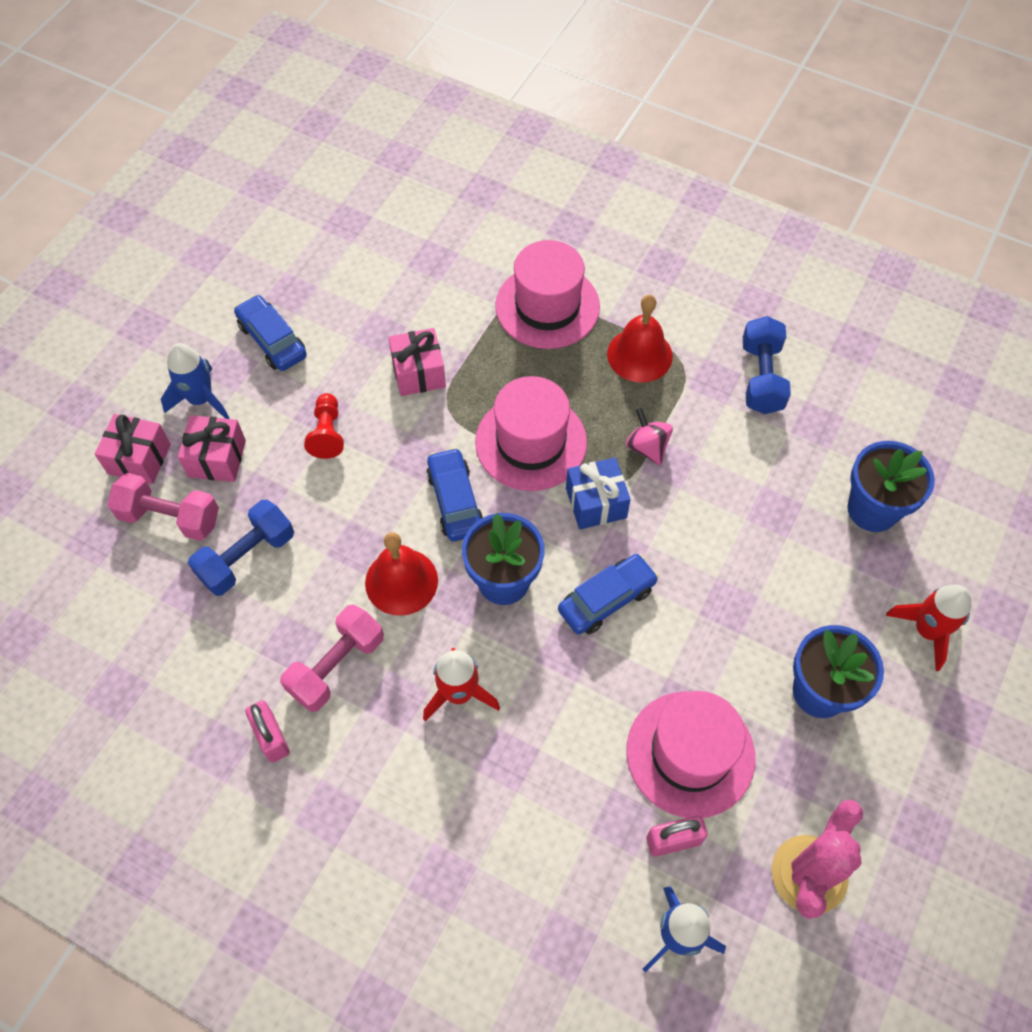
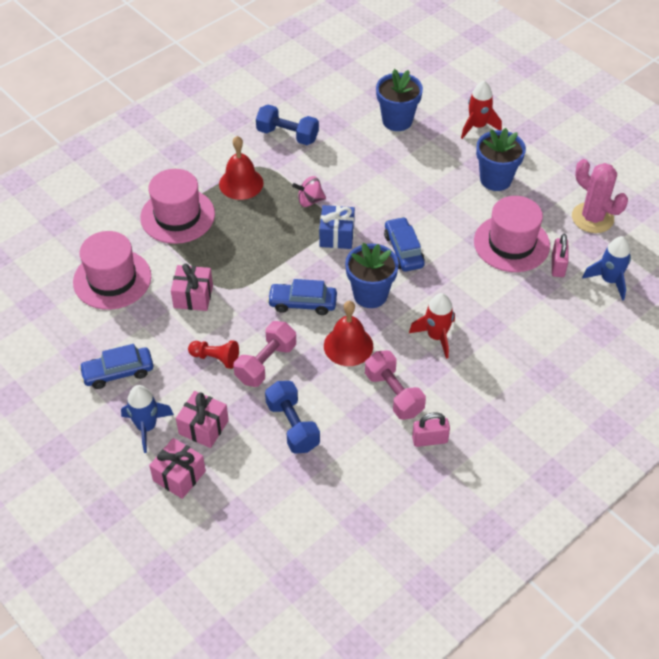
camera: 70 degrees left, 10 degrees down
(170, 517) = (239, 465): pink dumbbell -> pink dumbbell (266, 363)
(531, 442) = (278, 254): pink hat -> pink hat (112, 279)

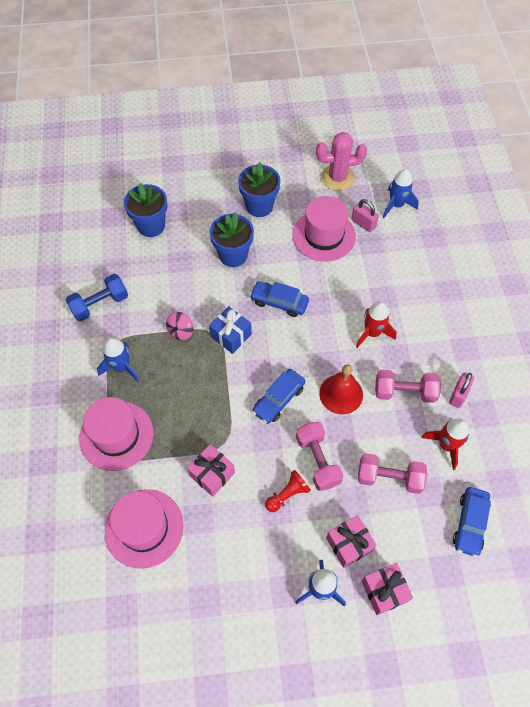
camera: 55 degrees left, 10 degrees up
(118, 372) = (248, 580): blue car -> blue car (470, 523)
(241, 183) = (122, 367): red bell -> blue rocket
(292, 426) = (389, 478): blue dumbbell -> pink dumbbell
(370, 294) = (304, 349): blue flower pot -> blue flower pot (233, 255)
(477, 126) = (201, 184): red rocket -> red rocket (446, 445)

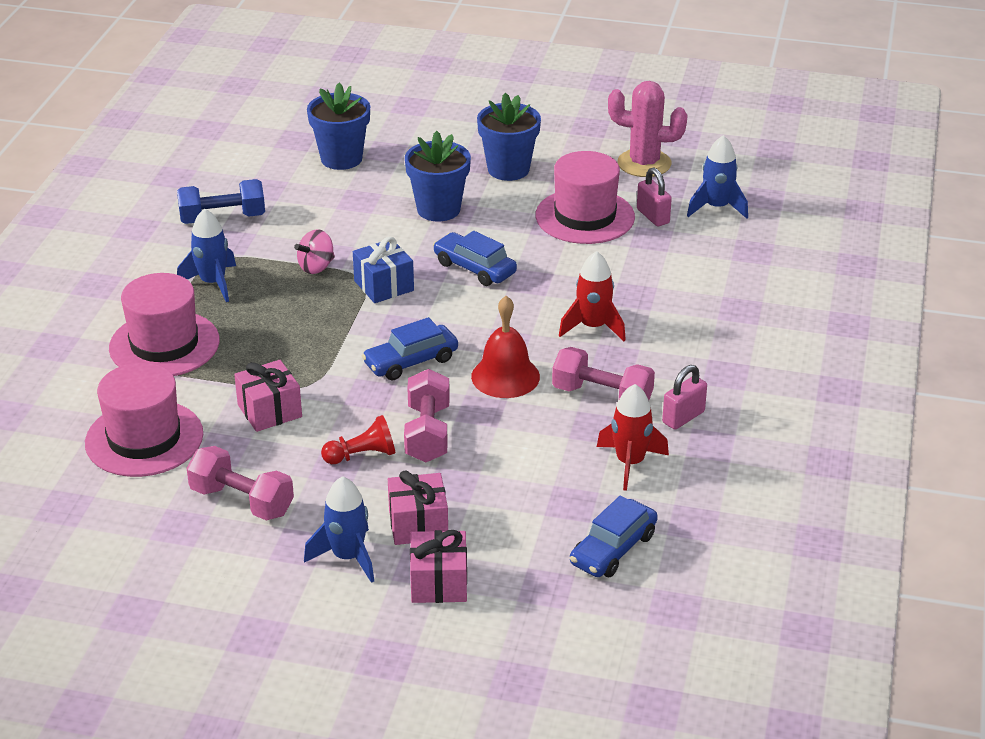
camera: 20 degrees right, 25 degrees down
(389, 478) = (521, 475): pink dumbbell -> pink dumbbell (242, 501)

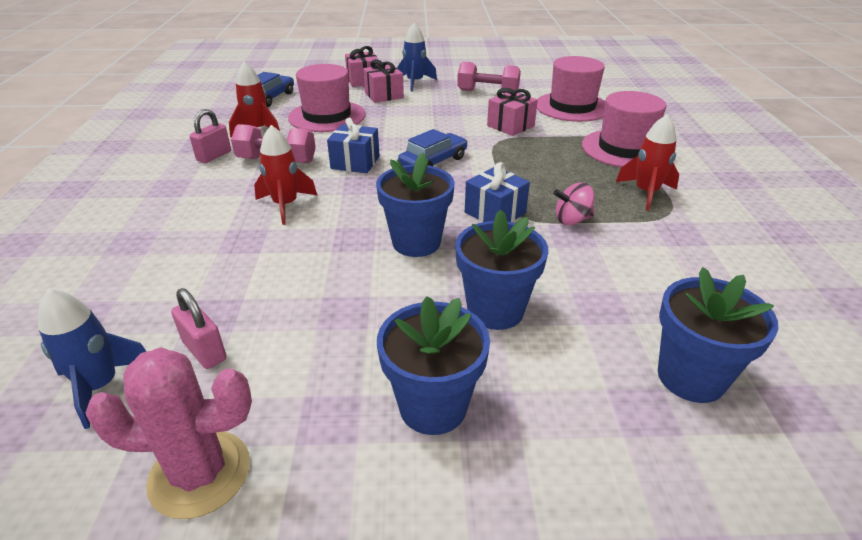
camera: 165 degrees right, 0 degrees up
(213, 283) = (646, 193): blue rocket -> red rocket
(222, 218) = (721, 255): blue dumbbell -> none
(316, 267) = (572, 220): pink spinning top -> pink spinning top turned 135 degrees counterclockwise
(362, 455) = (434, 115): red pawn -> none
(427, 433) = (398, 128): pink dumbbell -> none
(474, 268) = (416, 242): blue car -> blue flower pot
(505, 376) = (355, 162): red bell -> blue gift
(585, 216) = (301, 333): pink hat -> pink hat (327, 116)

